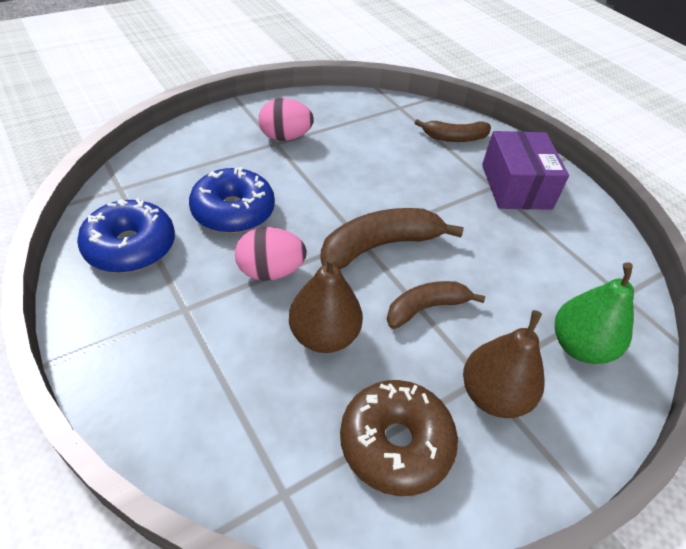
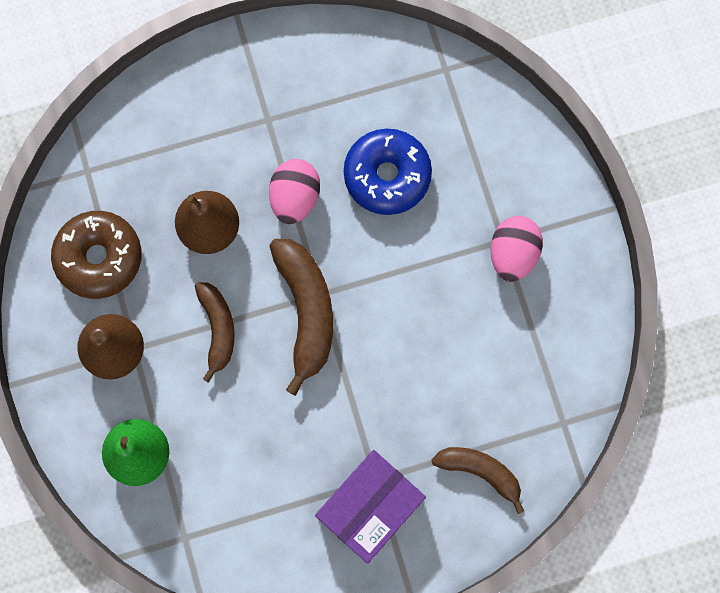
camera: 110 degrees right, 30 degrees up
(130, 247) = (354, 78): blue donut -> none
(454, 138) = (480, 472): brown banana -> brown banana turned 105 degrees clockwise
(516, 186) = (370, 508): purple box -> purple box turned 60 degrees counterclockwise

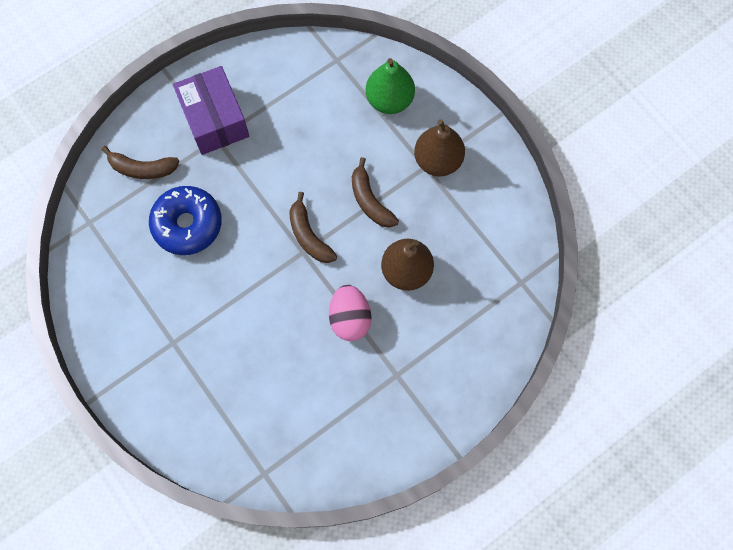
camera: 160 degrees right, 5 degrees down
(99, 258) = (480, 221): brown donut -> none
(306, 312) = (309, 235): brown banana -> brown banana, size x0.64
(370, 508) = (214, 119): purple box -> purple box turned 45 degrees counterclockwise
(387, 176) = (282, 362): blue donut -> blue donut (187, 224)
(512, 254) = (162, 334): pink egg -> none

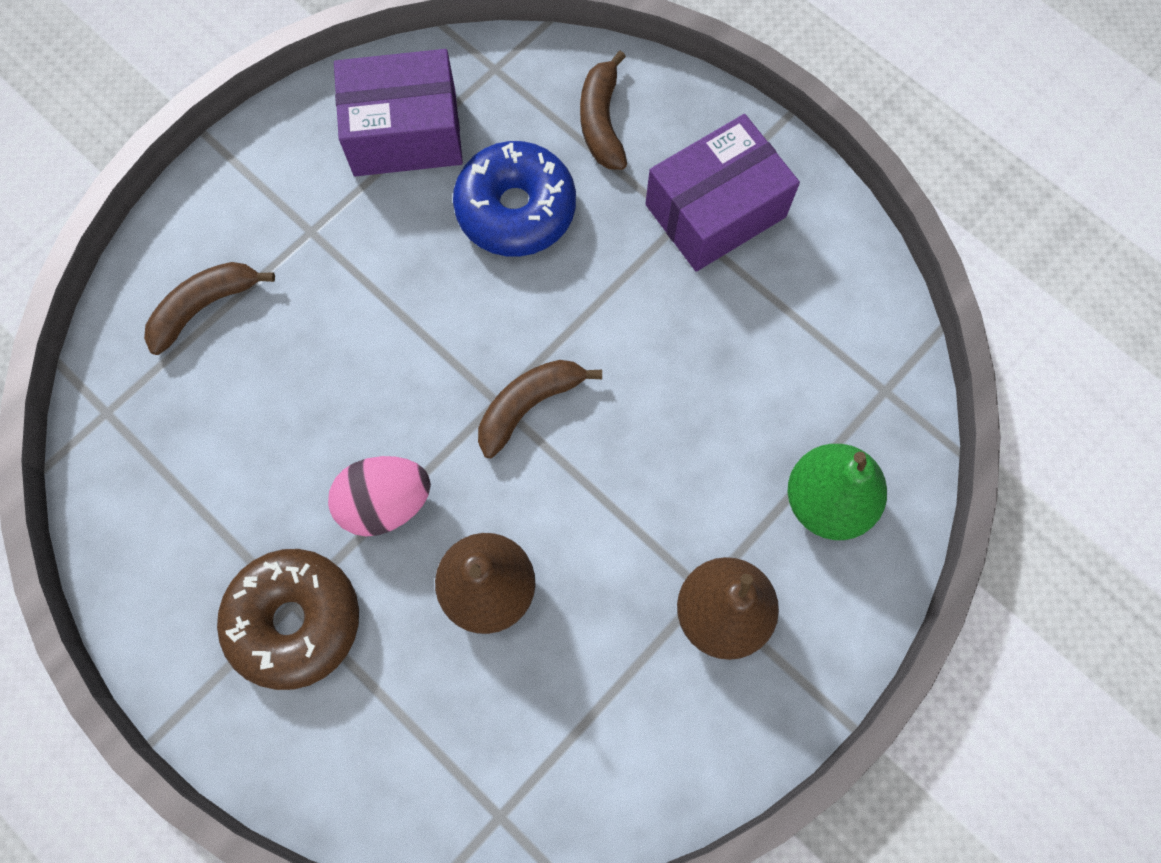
camera: 80 degrees right, 0 degrees up
(120, 280) = (405, 133): none -> purple box
(370, 201) = (615, 500): brown banana -> brown banana (205, 307)
(406, 374) = (295, 621): none -> brown donut

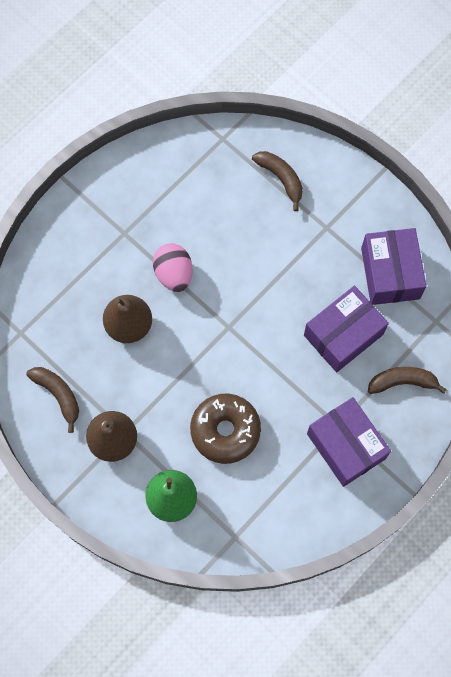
camera: 90 degrees right, 0 degrees up
(295, 621) = (115, 235): brown donut -> brown donut (225, 431)
(516, 209) = (343, 334): blue donut -> purple box
(529, 405) = (226, 343): brown banana -> brown banana (58, 395)

